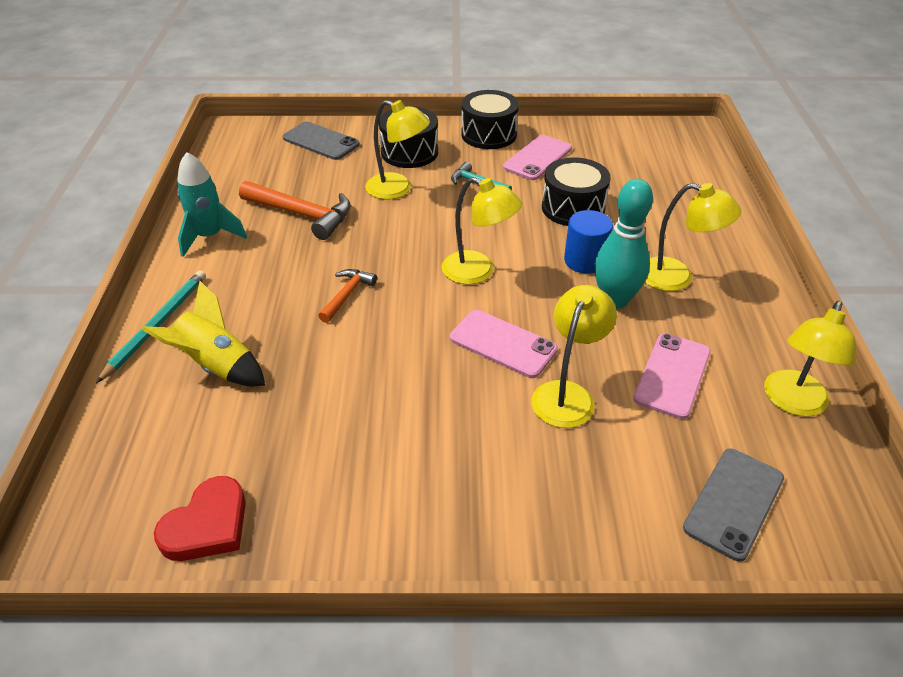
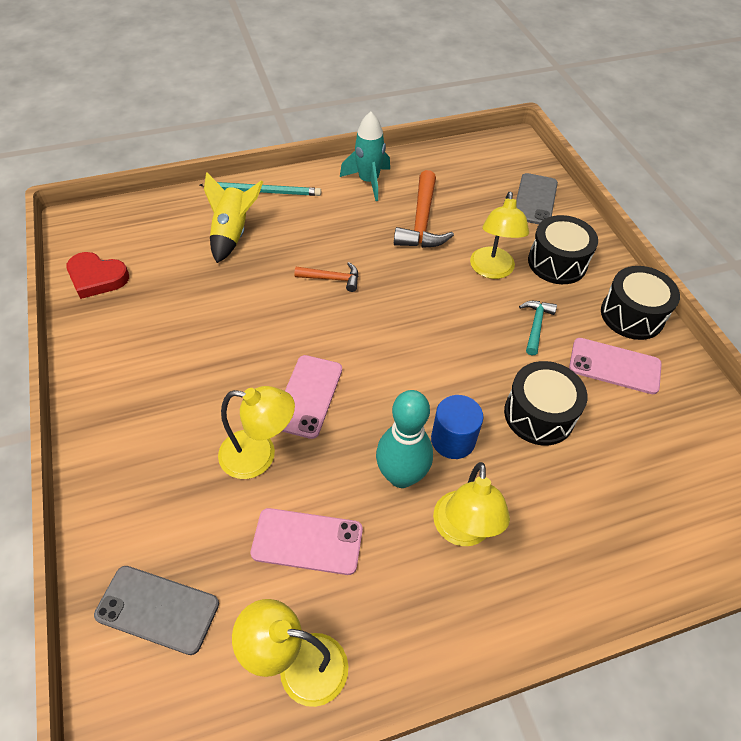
camera: 70 degrees right, 10 degrees up
(478, 272) = (398, 357): yellow lamp -> none

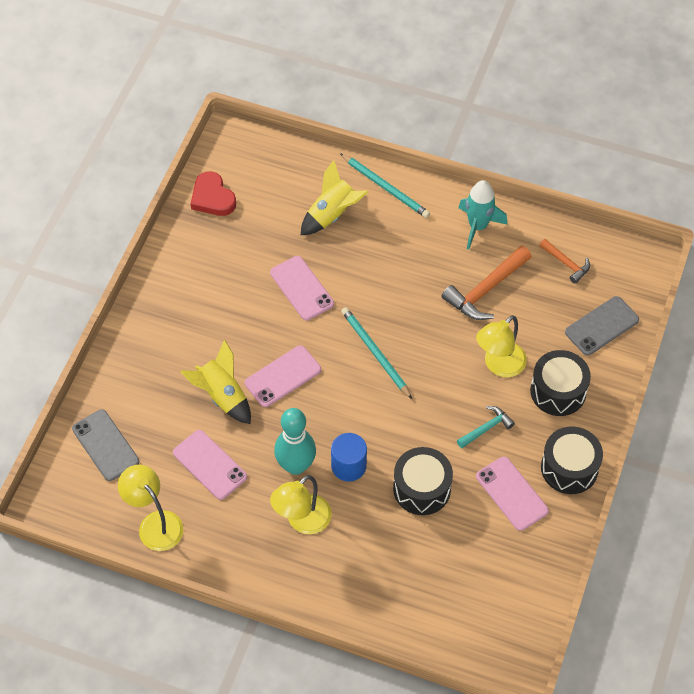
camera: 40 degrees right, 5 degrees up
(256, 307) = (301, 288): none -> pink phone
(259, 456) = (222, 396): yellow lamp -> yellow rocket
(332, 279) = (372, 298): orange hammer -> orange hammer (566, 263)
(378, 322) = (375, 353): none -> turquoise pencil

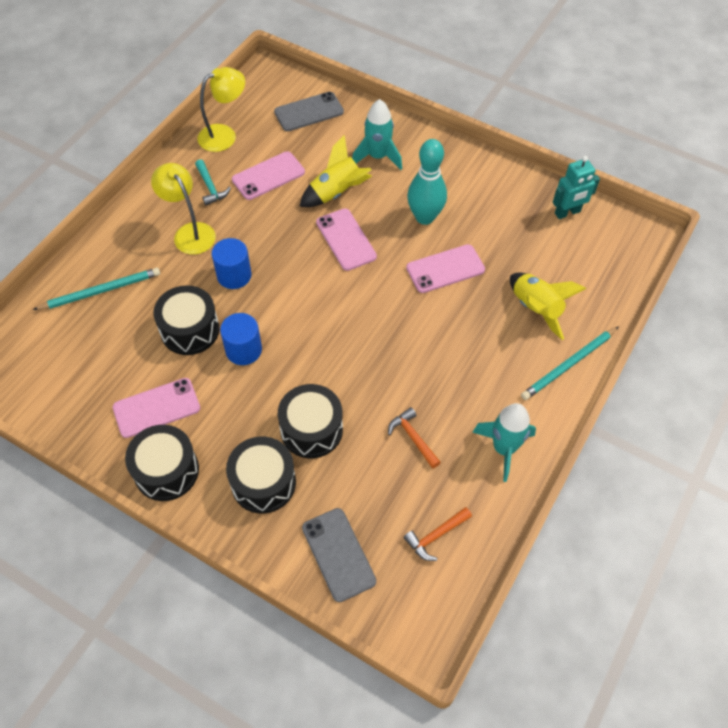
camera: 100 degrees right, 0 degrees up
(164, 366) = (377, 157): none -> turquoise rocket
(212, 198) = (567, 213): red heart -> turquoise robot
(296, 465) = (247, 236): turquoise bowling pin -> turquoise bowling pin (424, 217)
(375, 353) = (354, 318): turquoise pencil -> turquoise pencil (101, 291)
(432, 437) = (243, 350): none -> blue cylinder
(486, 290) = (413, 438): orange hammer -> orange hammer, size x0.57
(486, 428) = (238, 400): turquoise hammer -> turquoise hammer (210, 187)
(499, 365) = (311, 429): yellow lamp -> black drum

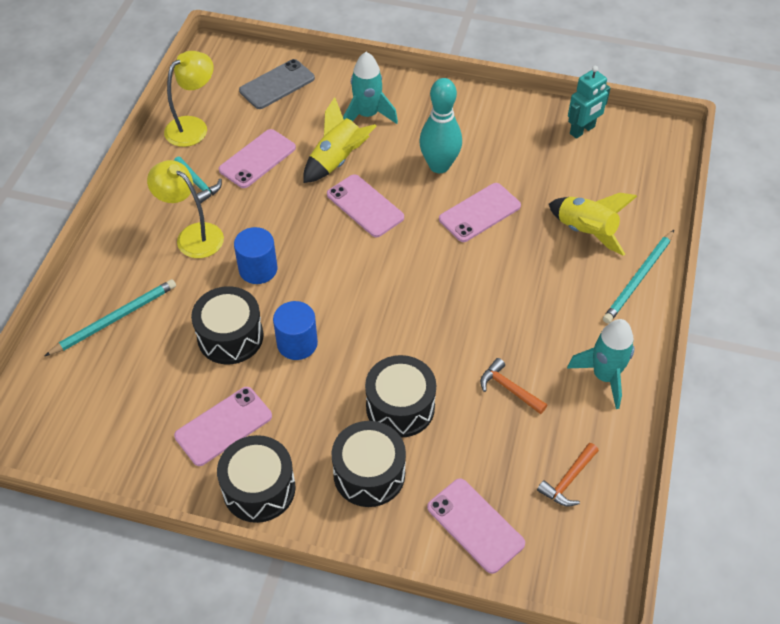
camera: 15 degrees left, 5 degrees down
(338, 554) = (475, 525): grey phone -> pink phone

